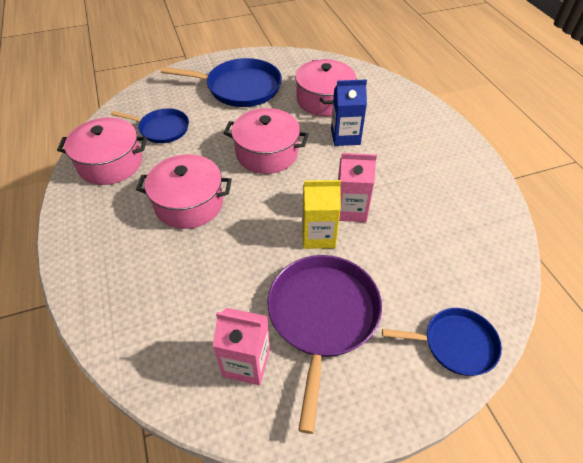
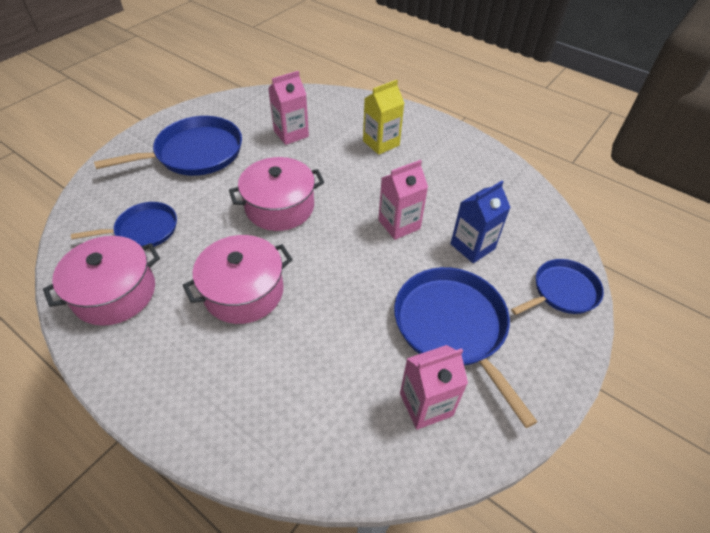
camera: 35 degrees left, 0 degrees up
(318, 236) = (391, 260): yellow carton -> yellow carton (381, 143)
(322, 316) = (452, 327): purple pan -> blue pan
(324, 100) = (291, 134): pink pot -> pink carton
(345, 137) = (339, 160): blue carton -> blue carton (472, 246)

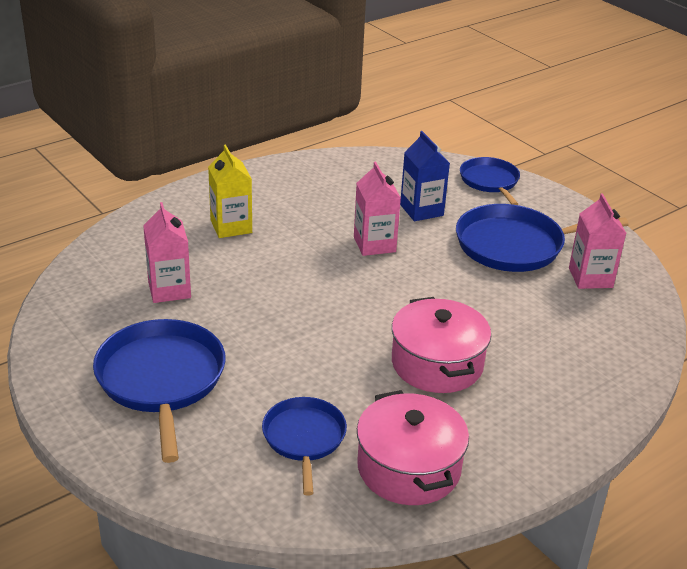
camera: 75 degrees left, 15 degrees down
(279, 207) = (310, 320): pink pot -> none

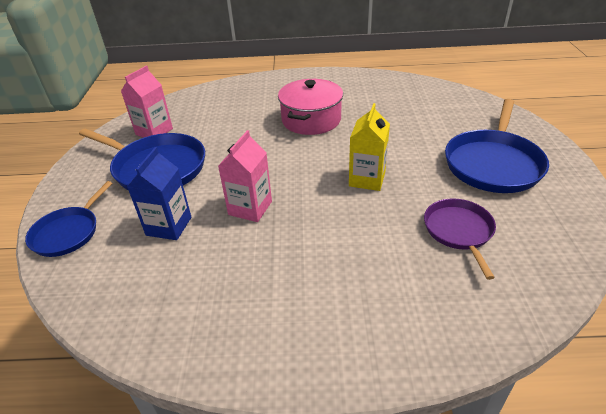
camera: 140 degrees left, 5 degrees up
(169, 289) = (459, 231): pink carton -> purple pan
(231, 226) = (357, 283): yellow carton -> yellow carton (367, 179)
(304, 438) = (420, 111): blue pan -> none
(408, 468) = (377, 88): pink pot -> none

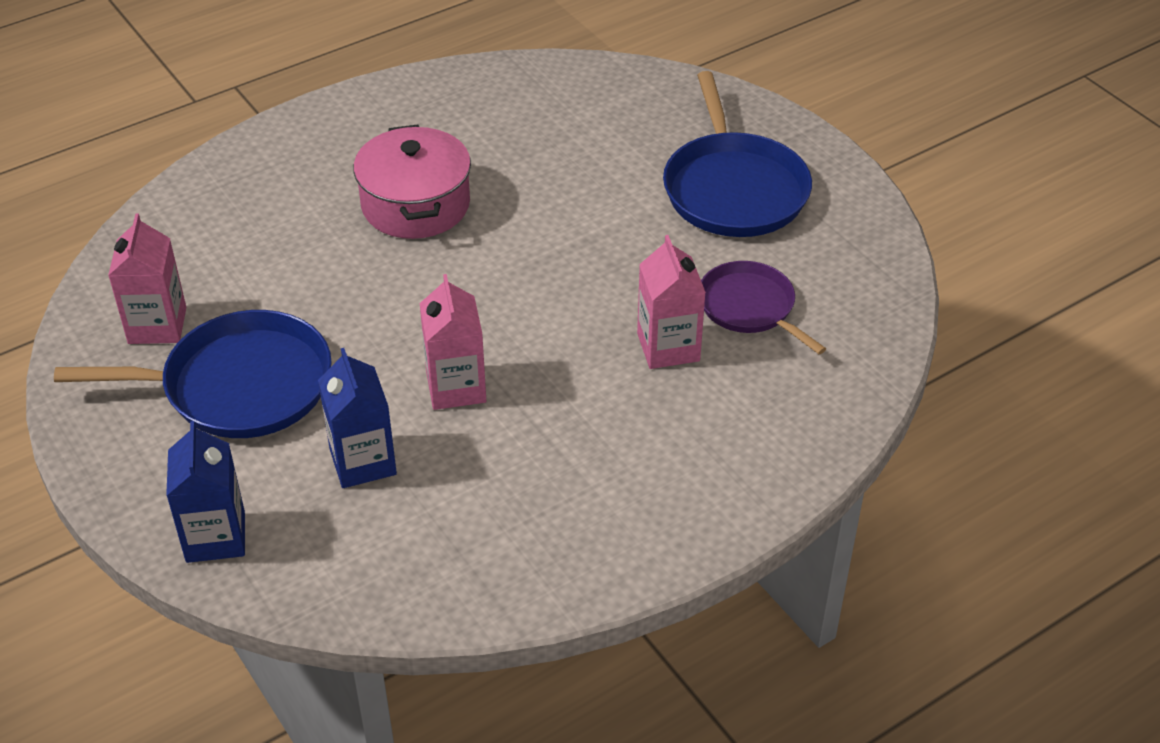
camera: 35 degrees left, 5 degrees up
(68, 232) = (215, 537): blue pan -> blue carton
(367, 179) = (583, 278): yellow carton -> none
(387, 234) = (668, 347): none -> pink carton

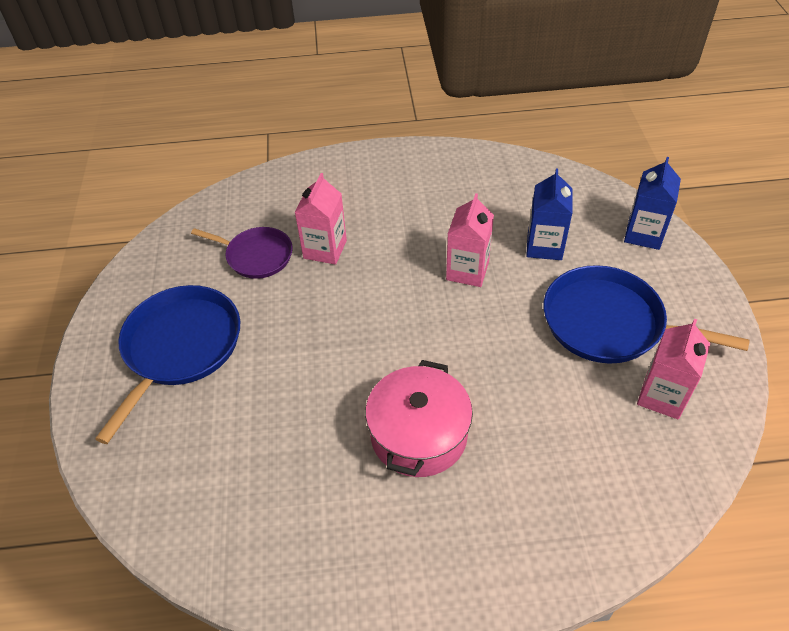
camera: 150 degrees left, 5 degrees up
(750, 307) = (256, 256): purple pan -> purple pan turned 60 degrees counterclockwise

